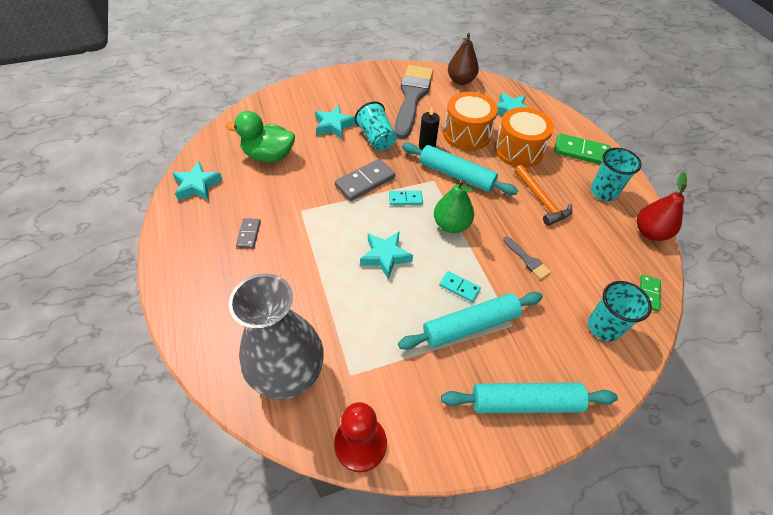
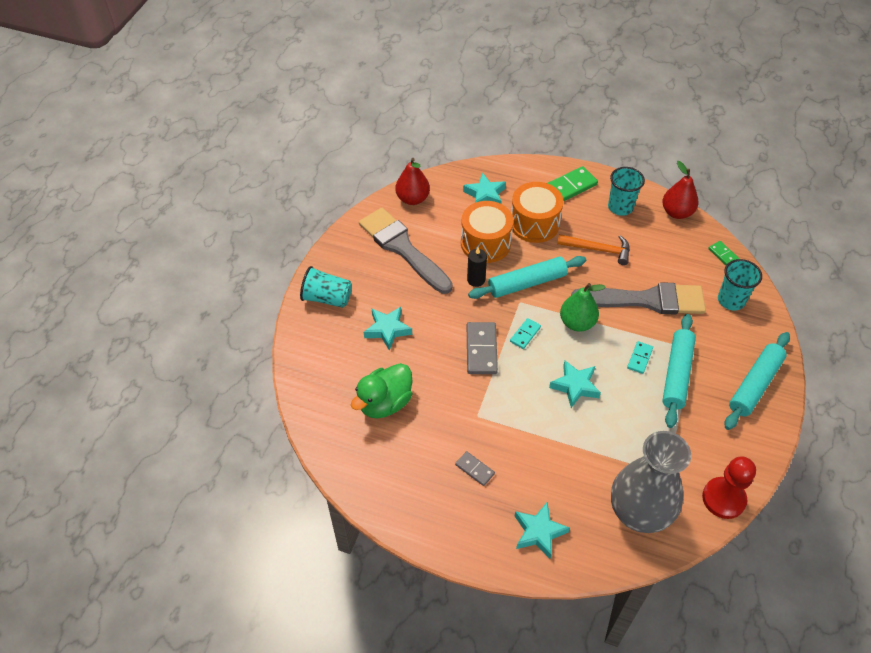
camera: 50 degrees left, 0 degrees up
(197, 185) = (377, 481): turquoise star -> turquoise star (538, 532)
(376, 138) = (434, 309): turquoise cup -> turquoise cup (327, 298)
(459, 287) = (639, 358): turquoise domino -> turquoise domino turned 45 degrees counterclockwise
(461, 81) = (412, 199): brown pear -> red pear
(527, 260) = (646, 300): grey brush -> grey brush, size x2.49

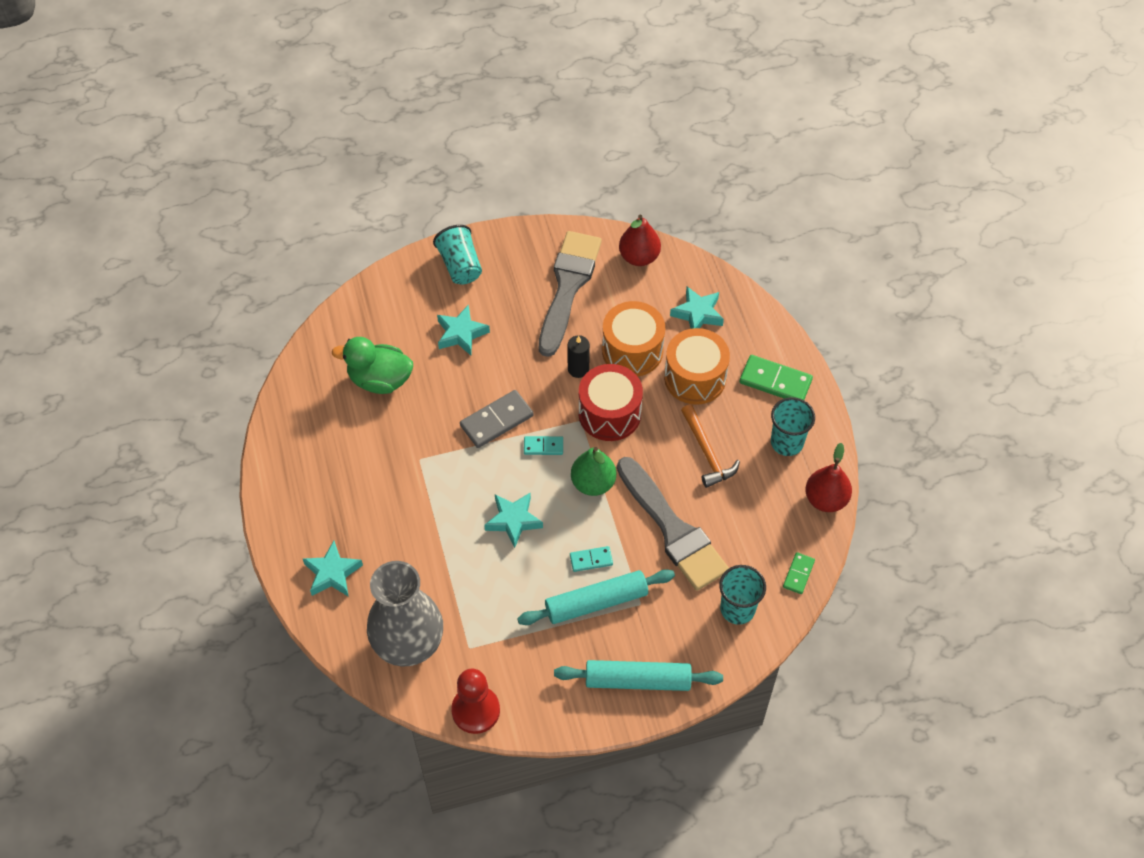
camera: 55 degrees right, 5 degrees up
(475, 469) = (361, 488): grey domino -> none
(527, 283) = (609, 414): turquoise rolling pin -> red drum

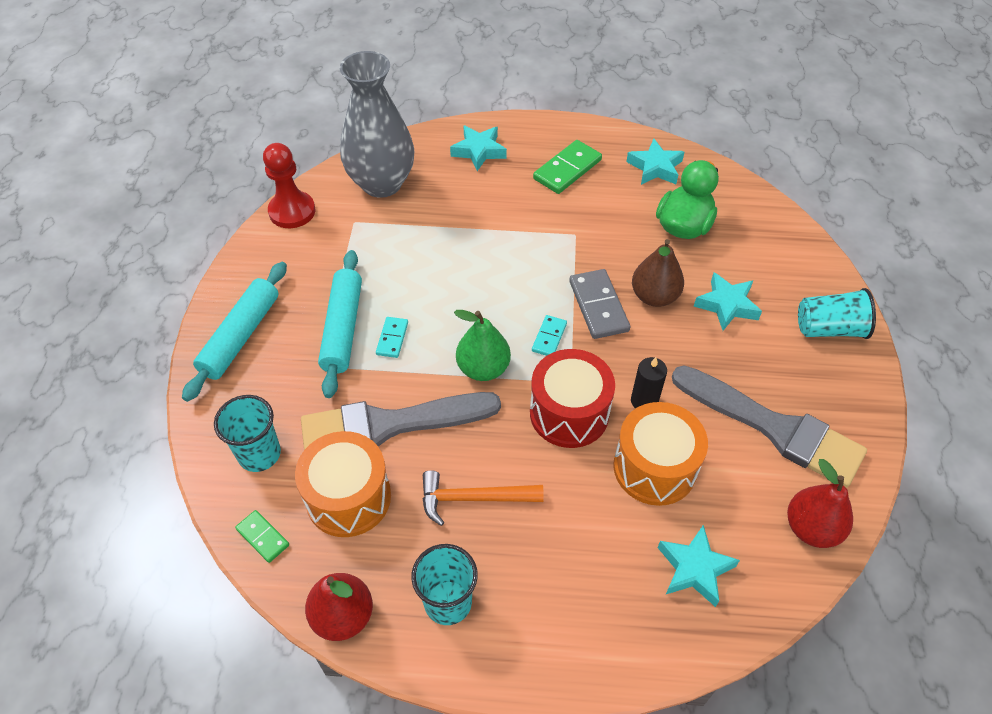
camera: 110 degrees right, 5 degrees down
(471, 384) = (654, 296): none -> brown pear
(513, 520) = (470, 288): turquoise star -> turquoise star (655, 167)
(695, 378) = (589, 526): orange drum -> orange drum (348, 497)
(775, 381) = (550, 629): green domino -> green domino (567, 169)

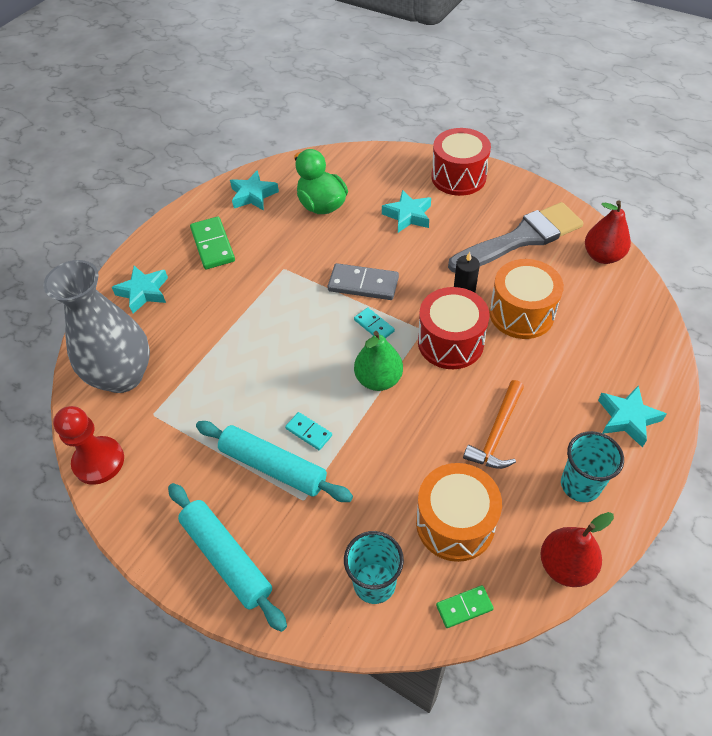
camera: 60 degrees left, 0 degrees up
(389, 425) = (398, 467): grey brush -> none
(654, 296) = (375, 249): brown pear -> none
(694, 569) = (608, 327): turquoise star -> turquoise star (627, 418)
(829, 329) = (458, 177): turquoise cup -> red drum

